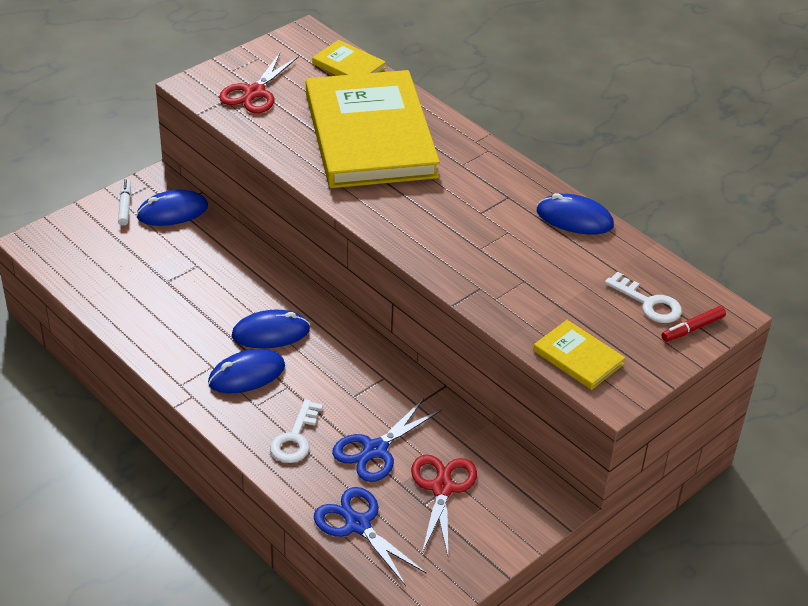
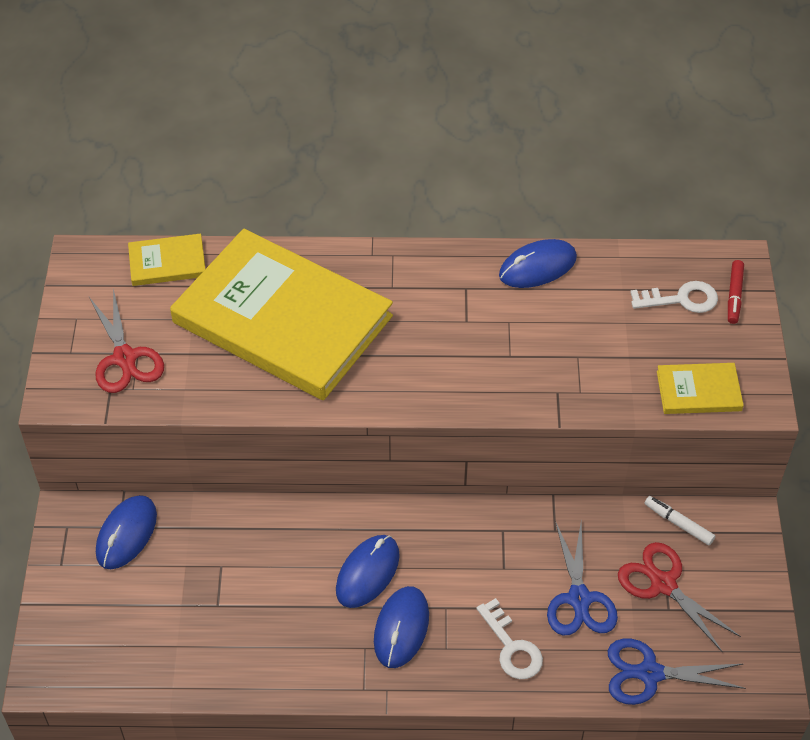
camera: 45 degrees left, 10 degrees up
(125, 206) = (75, 566): white marker -> white marker (678, 523)

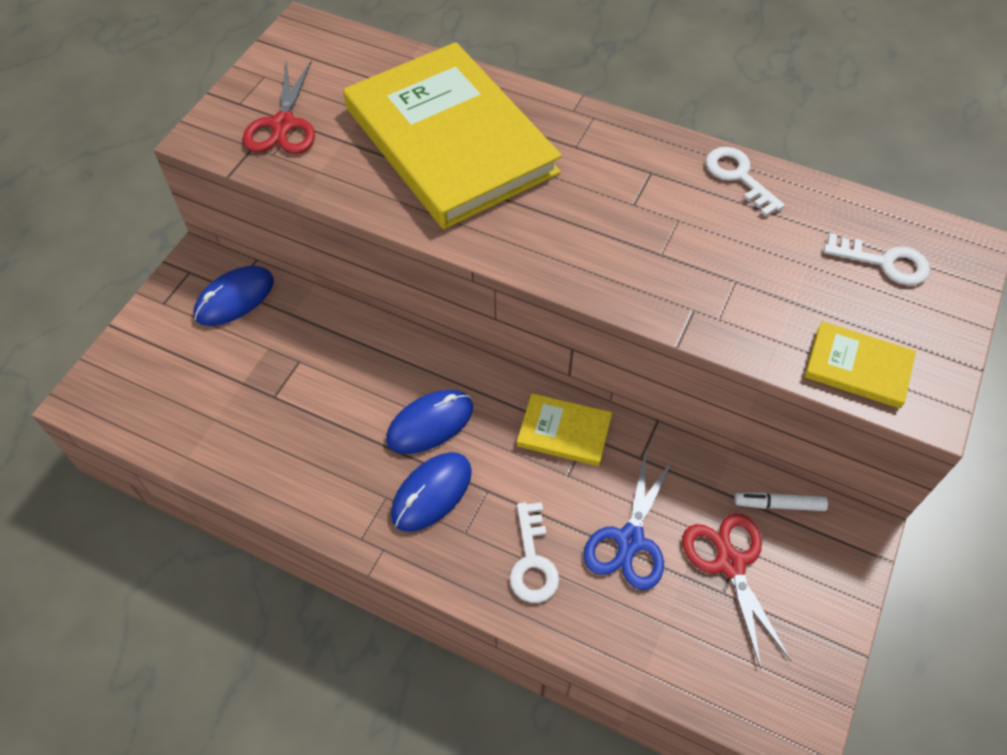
camera: 25 degrees right, 5 degrees up
(167, 262) = (375, 55): yellow book -> yellow book (564, 431)
(537, 267) = (738, 177): blue mouse -> white key
(649, 673) = (666, 656): blue scissors -> none
(678, 523) = (779, 504): white marker -> white marker turned 60 degrees counterclockwise
(734, 296) = (949, 280): red marker -> none

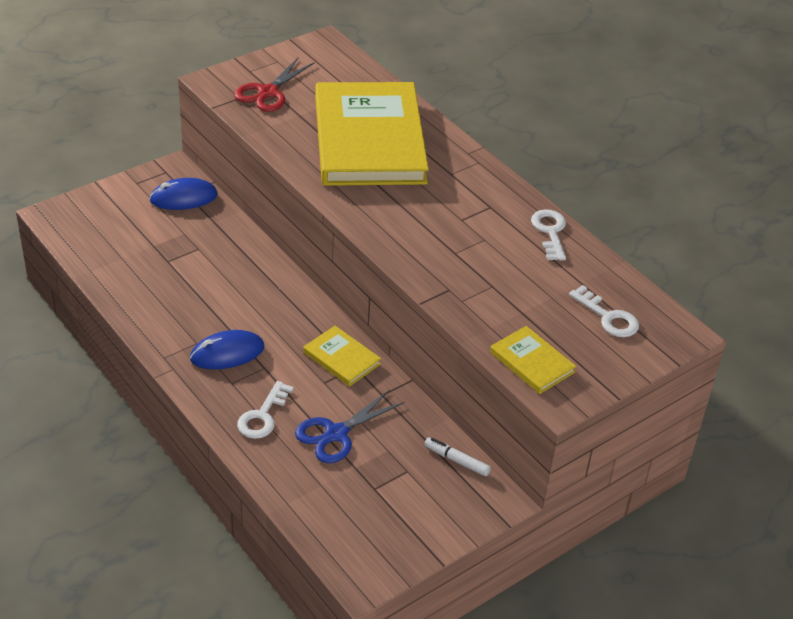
camera: 25 degrees right, 15 degrees down
(430, 423) = (256, 316): blue mouse -> none
(730, 563) = (393, 475): red scissors -> none

